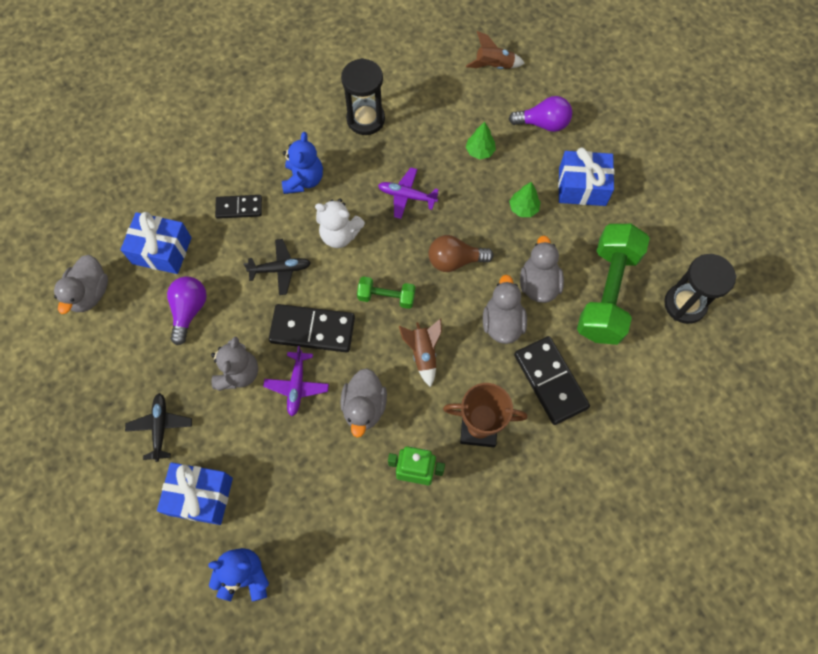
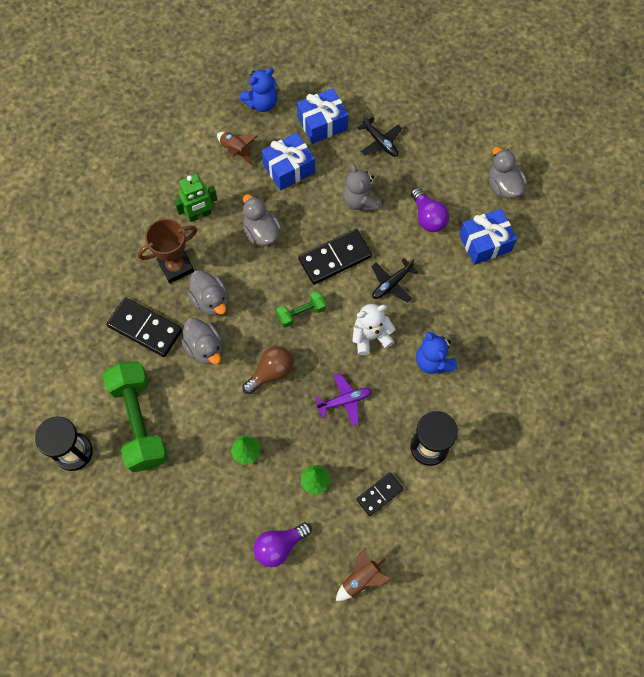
camera: 145 degrees right, 0 degrees up
(239, 208) = (461, 308): black domino -> black domino (379, 494)
(297, 386) = (316, 217): purple plane -> none
(423, 354) = (247, 291): brown rocket -> brown rocket (236, 151)
(538, 284) = (196, 395): grey duck -> grey duck (210, 300)
(582, 186) = (210, 504): blue gift -> blue gift (289, 168)

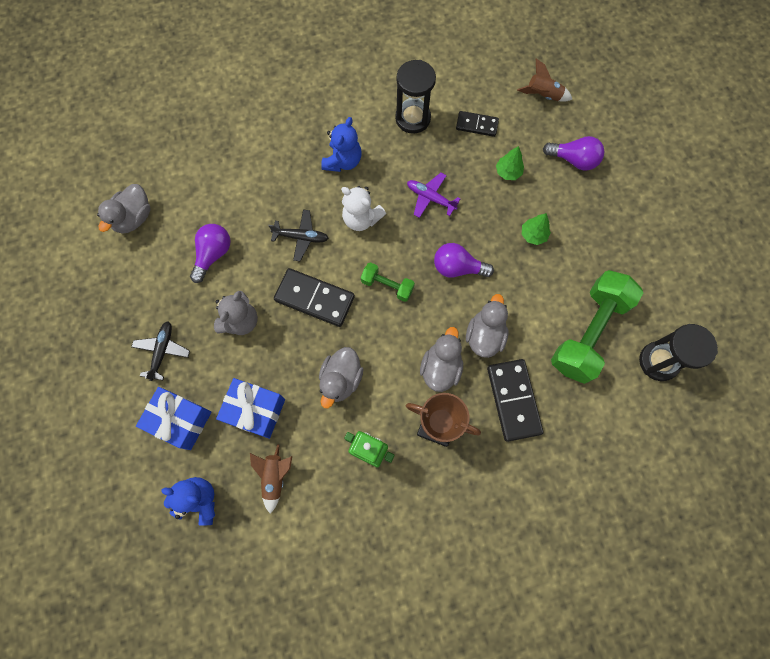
camera: 130 degrees left, 5 degrees up
(271, 372) = (457, 268): brown light bulb -> purple light bulb
(485, 243) = (204, 195): blue gift -> none

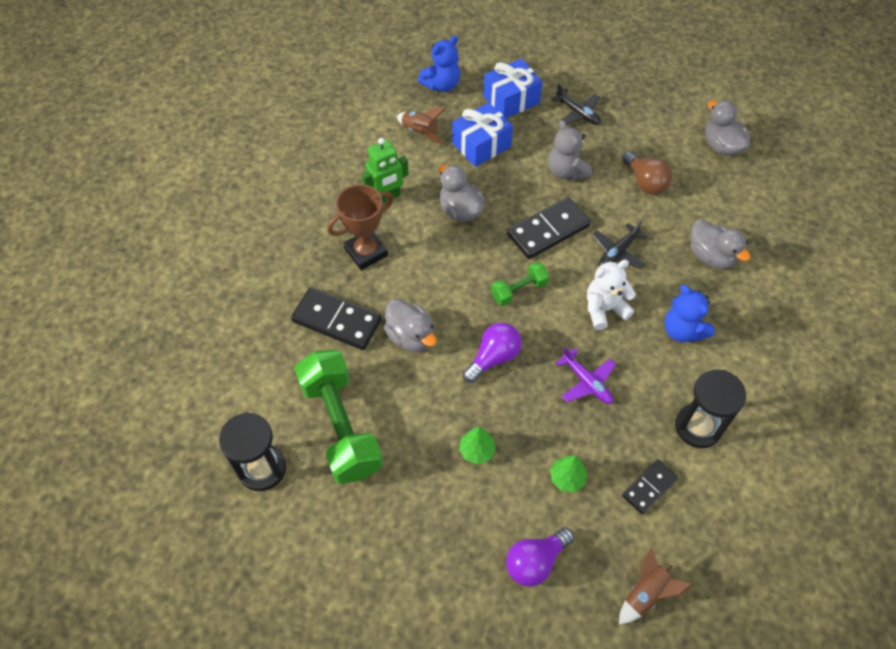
camera: 125 degrees right, 15 degrees down
(213, 254) = (645, 182): purple light bulb -> brown light bulb
(430, 198) = (587, 382): purple plane -> purple plane turned 75 degrees clockwise
(440, 367) = (411, 285): grey duck -> grey duck (711, 256)

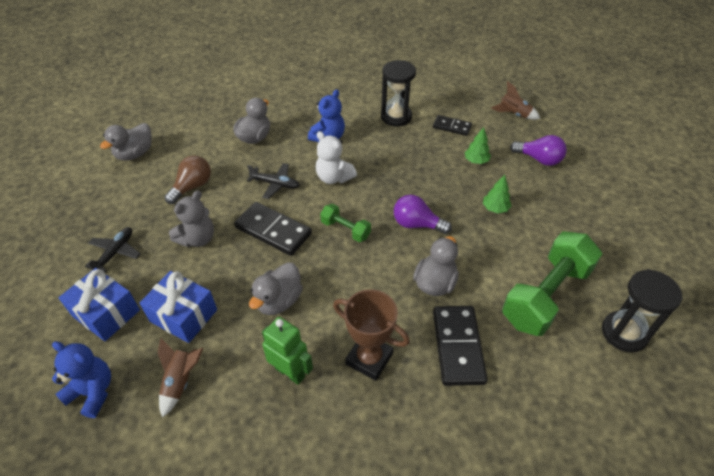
camera: 115 degrees left, 10 degrees down
(587, 382) = (401, 170): purple plane -> none

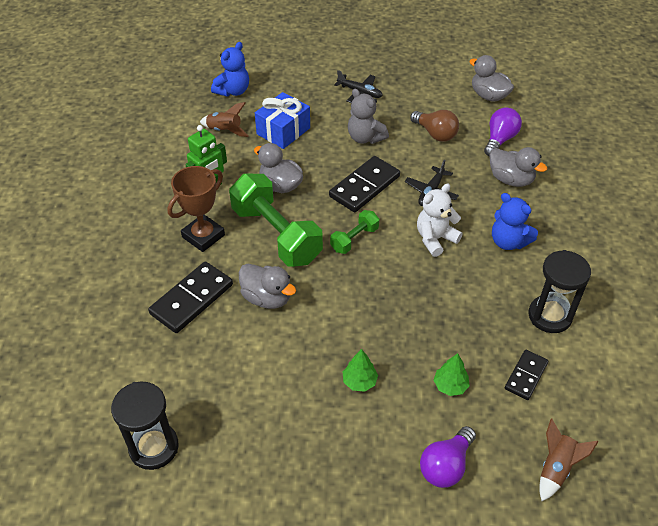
camera: 100 degrees right, 0 degrees up
(106, 313) = (298, 92): blue gift -> none
(417, 224) = (349, 299): purple light bulb -> purple light bulb (499, 140)
(458, 346) = (192, 299): black domino -> black domino turned 60 degrees counterclockwise
(546, 295) = (222, 390): green dumbbell -> green dumbbell (276, 235)

